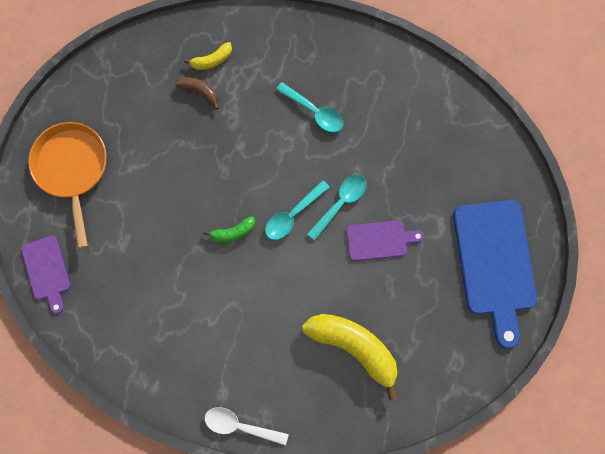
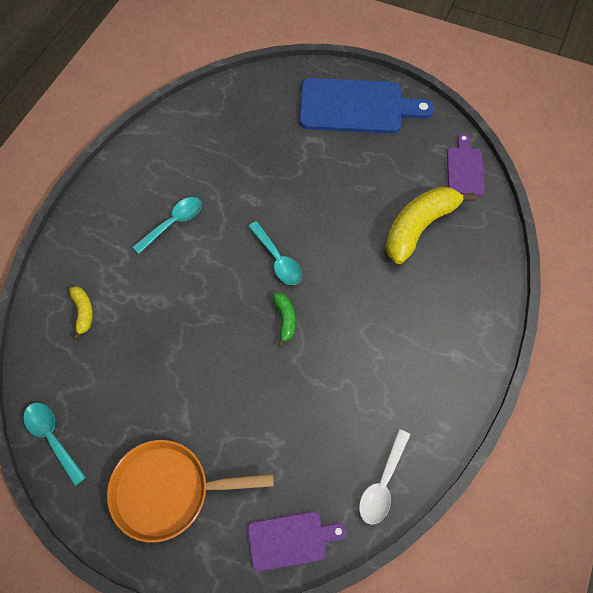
camera: 80 degrees left, 15 degrees down
(199, 92) = (116, 331): brown banana -> none
(240, 425) = (490, 342): white spoon -> white spoon (382, 483)
(340, 203) = (275, 215): turquoise spoon -> turquoise spoon (52, 438)
(379, 240) = (319, 189): purple cutting board -> purple cutting board (464, 169)

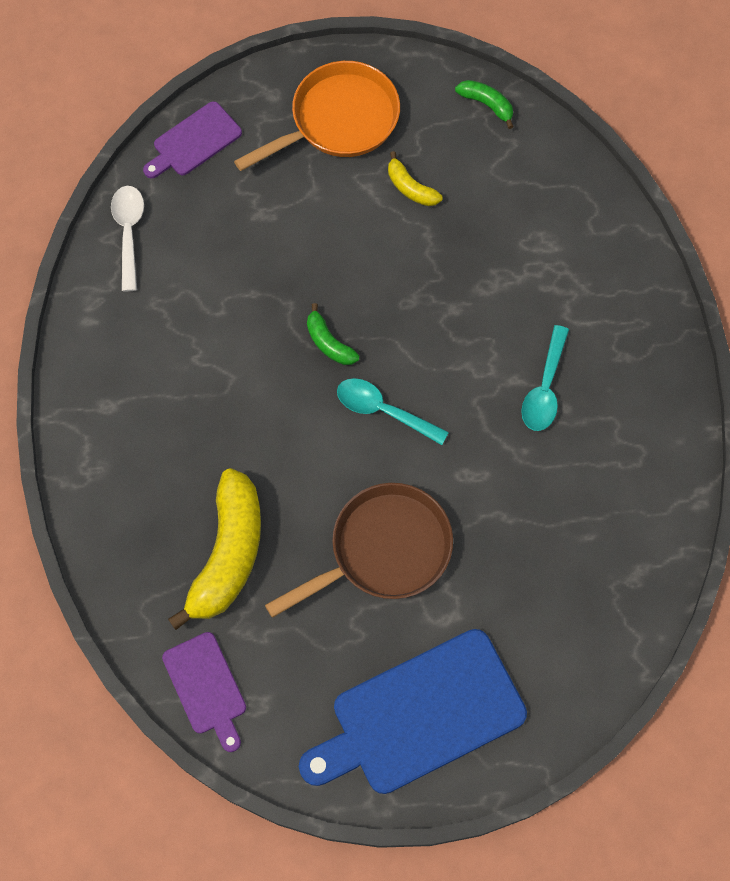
camera: 150 degrees right, 5 degrees up
(52, 438) = (487, 104): turquoise spoon -> green banana
(83, 312) = (560, 230): yellow banana -> yellow banana (410, 188)
(327, 186) = (383, 550): none -> brown pan

